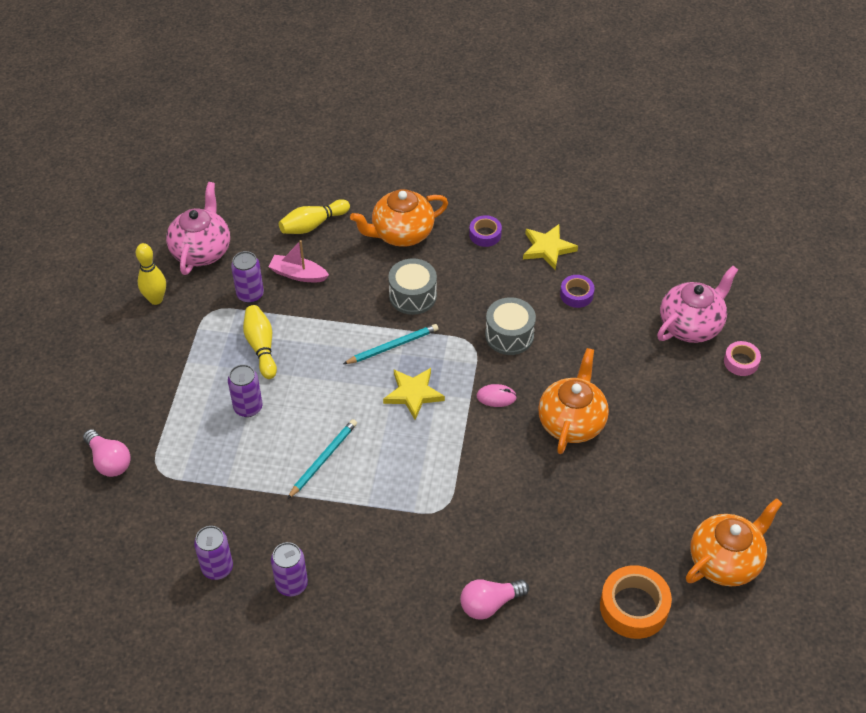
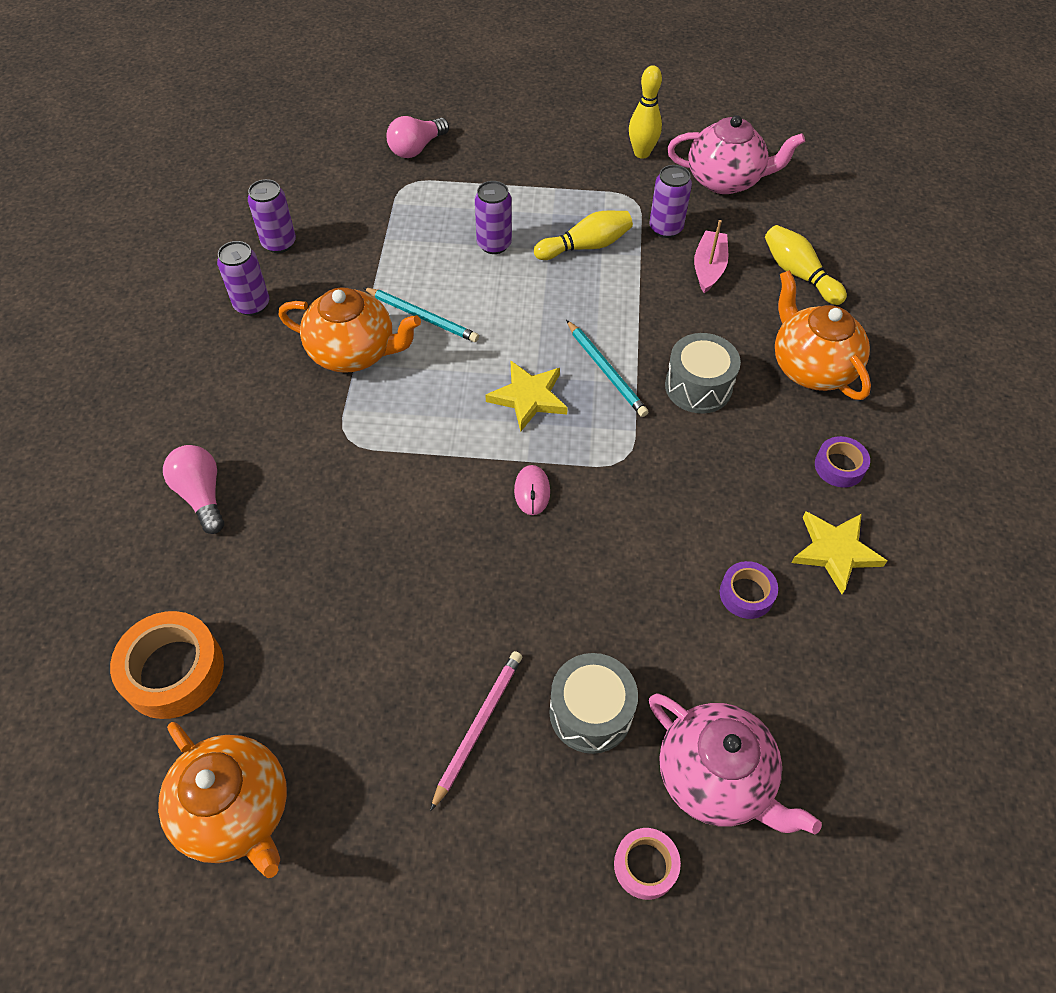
camera: 85 degrees right, 5 degrees up
(509, 335) = (647, 504): grey drum -> grey drum (590, 712)
(571, 422) = (494, 588): orange teapot -> orange teapot (354, 352)
(666, 434) = (478, 726): none -> pink pencil

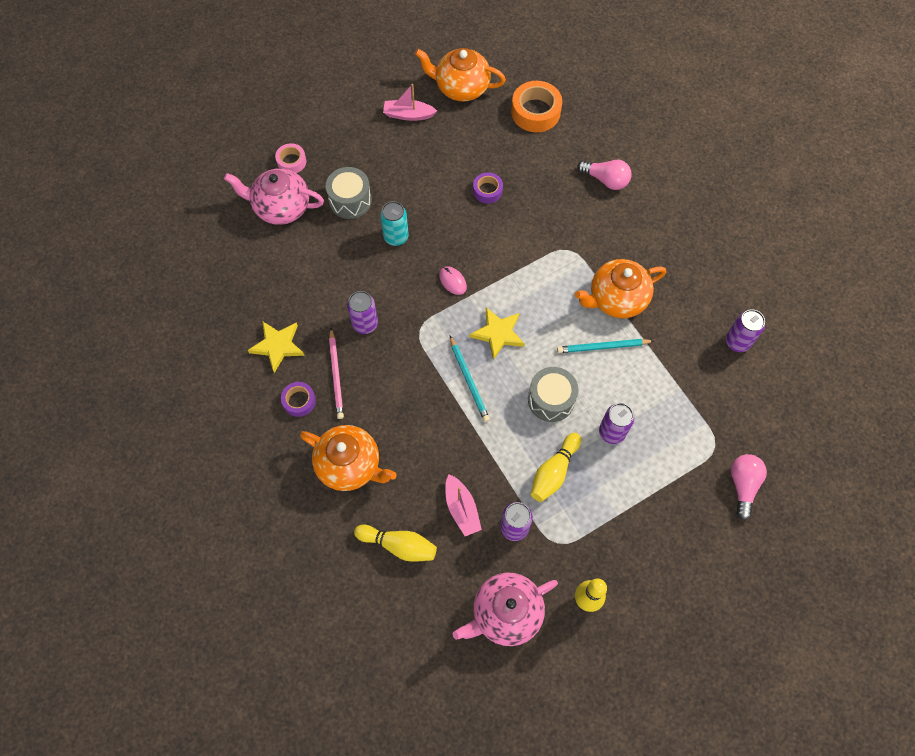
camera: 145 degrees right, 10 degrees up
(252, 305) = (702, 291): purple can -> purple can (365, 324)
(372, 818) = (408, 115): none -> pink boat
(478, 726) = (393, 167): pink pencil -> pink pencil (336, 375)
(562, 603) = (396, 237): none -> turquoise can
(606, 370) = (469, 380): turquoise pencil -> turquoise pencil turned 135 degrees counterclockwise
(698, 386) = (409, 404): grey drum -> grey drum (551, 399)
(746, 594) = (311, 295): purple tape -> purple tape (487, 191)

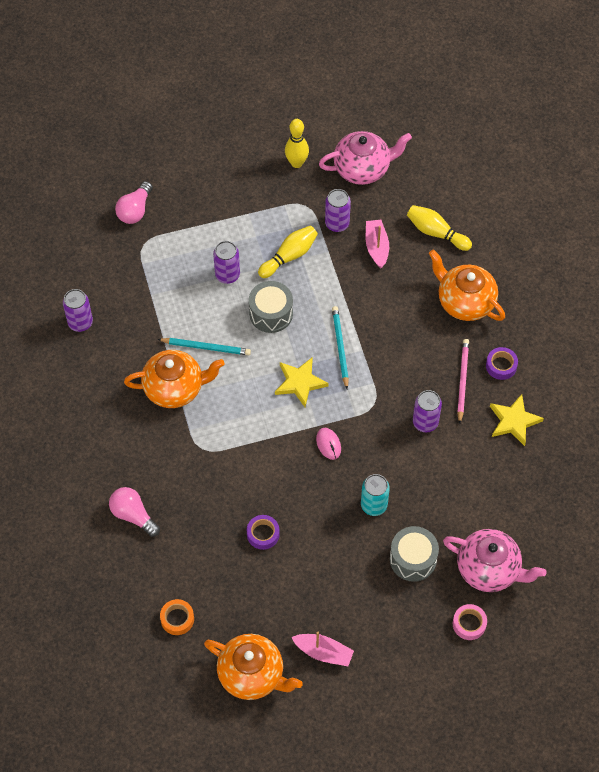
camera: 165 degrees left, 5 degrees down
(535, 112) = (177, 619): orange tape -> orange tape, size x0.58

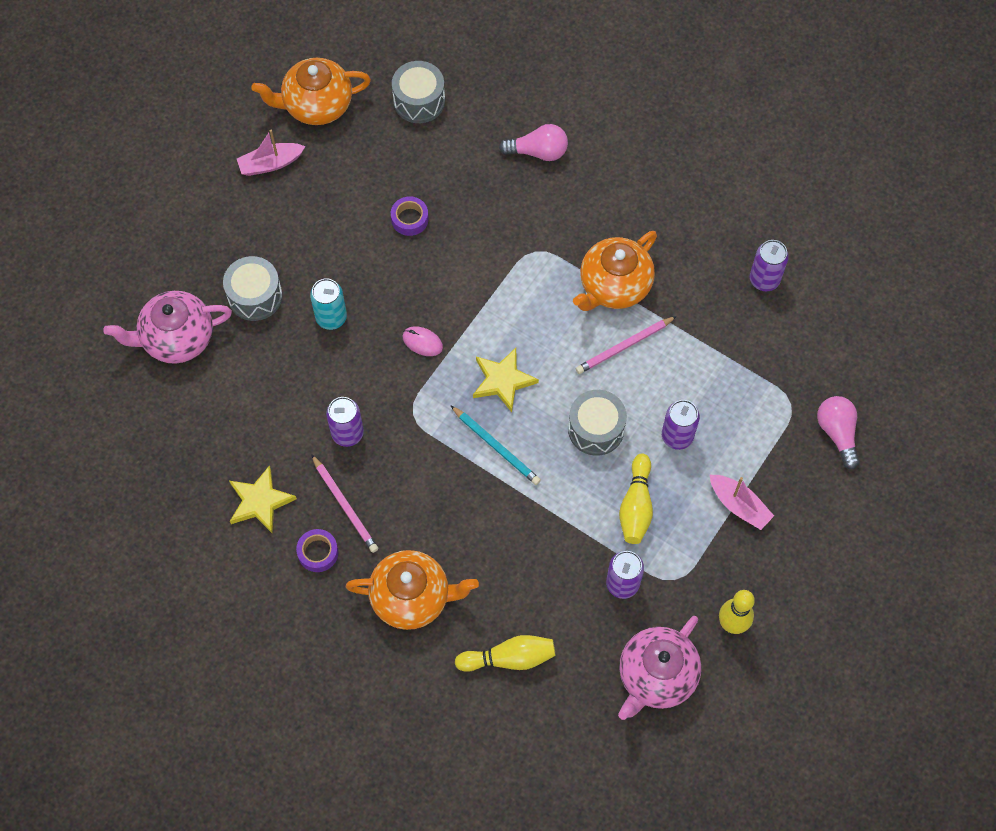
camera: 140 degrees right, 5 degrees up
(177, 619) = (419, 101): orange tape -> grey drum
(206, 347) = (624, 346): turquoise pencil -> pink pencil
(376, 247) = (557, 589): pink boat -> pink boat (739, 505)
(469, 624) = (159, 277): pink tape -> none

